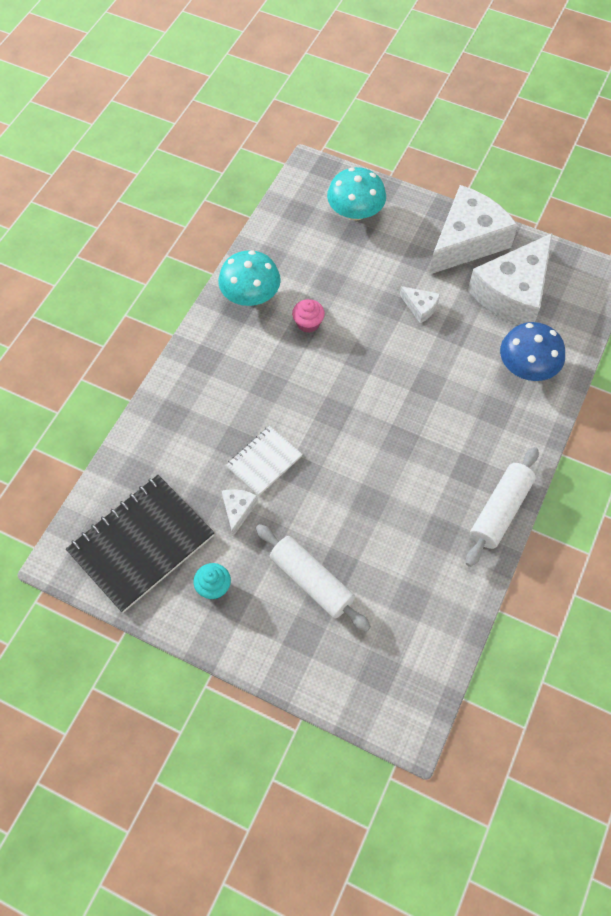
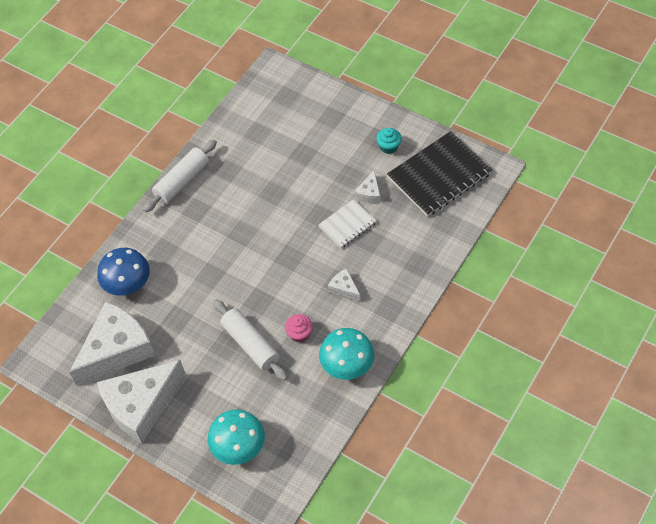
camera: 170 degrees left, 5 degrees down
(311, 581) = (322, 146): white rolling pin -> white rolling pin (250, 344)
(420, 307) = (200, 342): white cheese -> white cheese (344, 288)

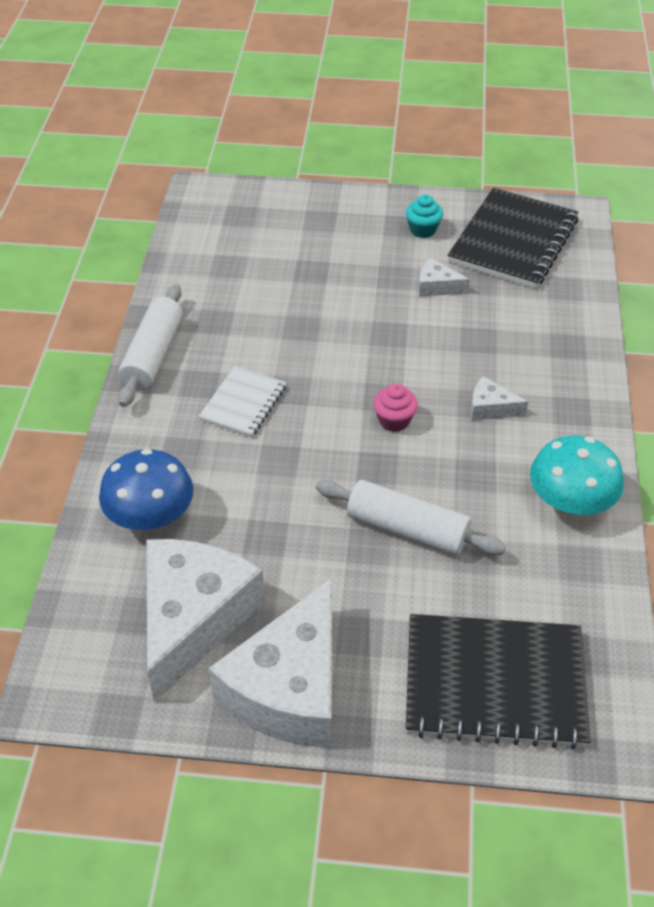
camera: 30 degrees left, 10 degrees down
(238, 446) = (494, 683): turquoise mushroom -> black notebook
(299, 334) = (471, 488): pink cupcake -> pink cupcake (394, 420)
(347, 224) = (435, 331): white notebook -> white notebook (243, 403)
(369, 193) = (437, 286): white cheese -> white cheese turned 120 degrees clockwise

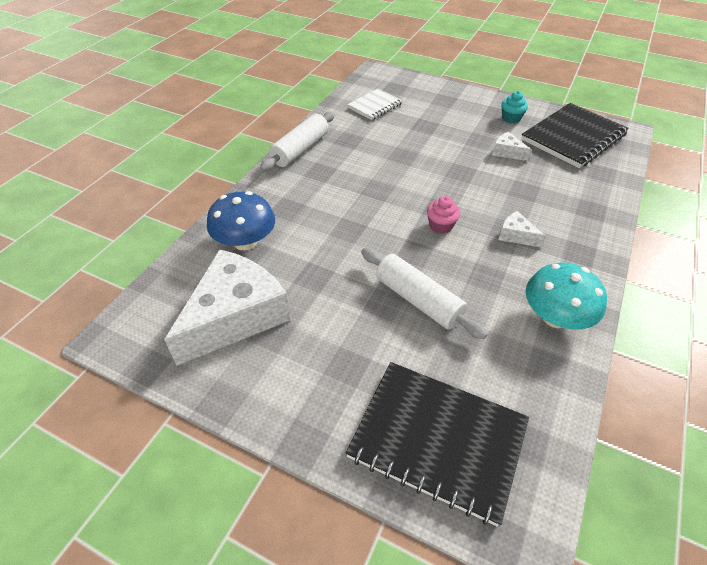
camera: 20 degrees right, 0 degrees up
(243, 403) = (342, 190): white notebook -> white notebook (374, 106)
(290, 687) = (276, 388): white cheese -> none

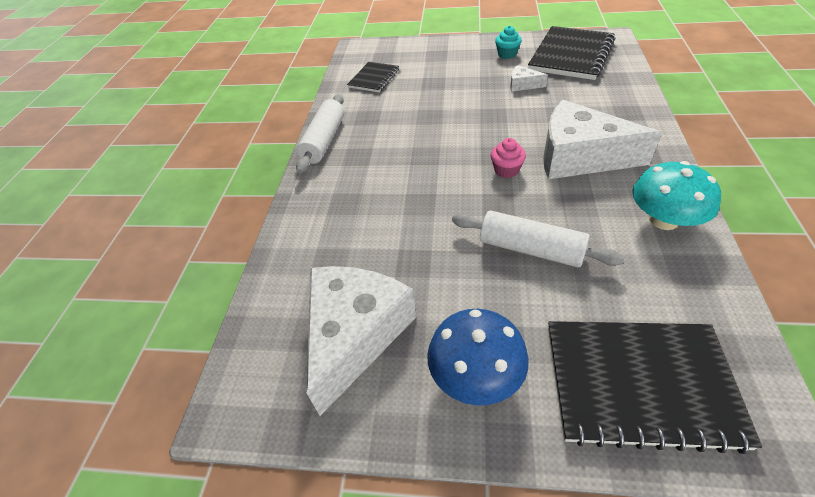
camera: 15 degrees left, 0 degrees up
(245, 242) = (320, 251): blue mushroom -> blue mushroom (476, 375)
(374, 106) = (374, 78): white notebook -> black notebook
(516, 235) = (580, 156): white cheese -> white cheese, size x2.37

